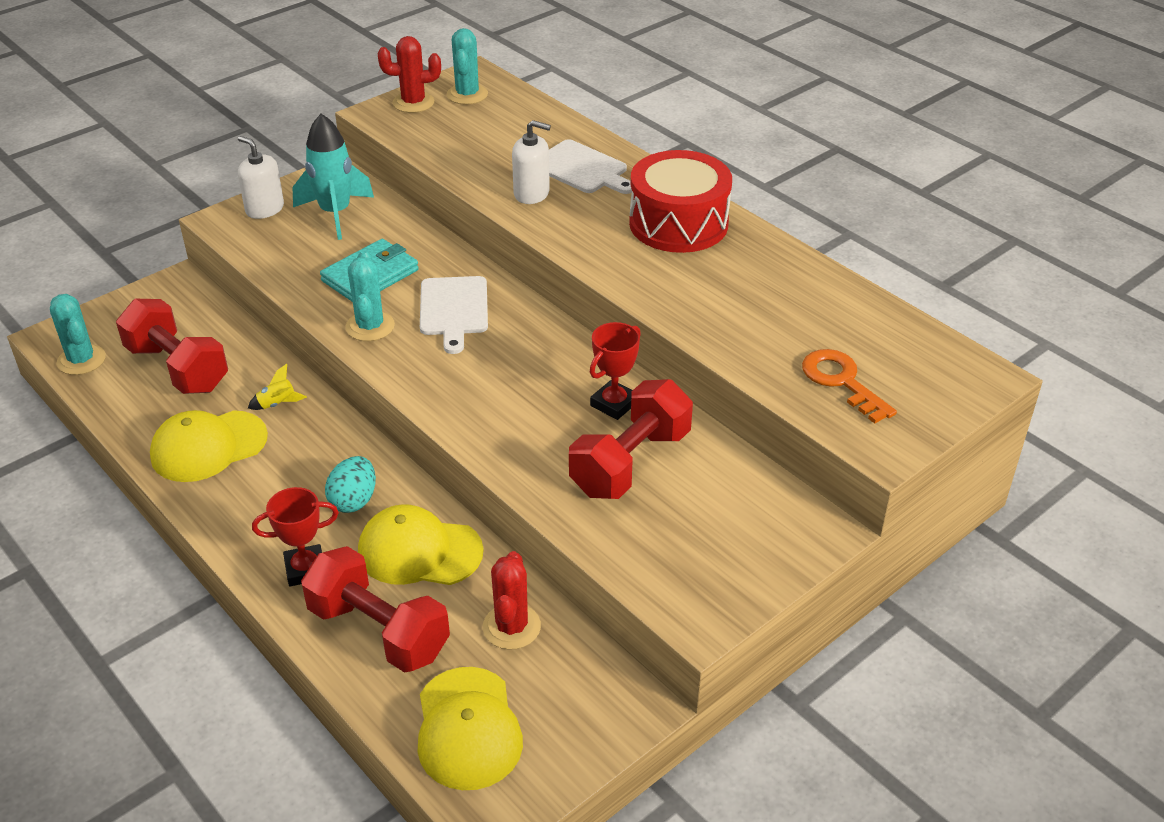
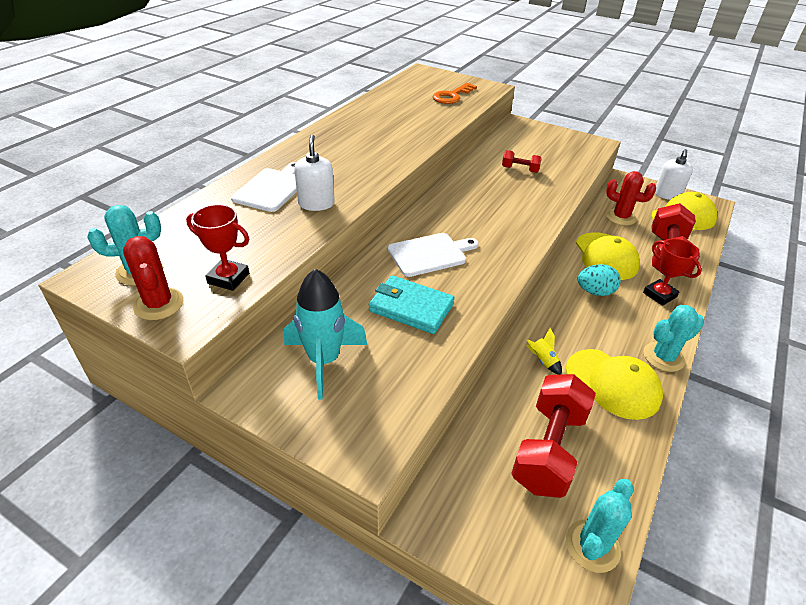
camera: 110 degrees left, 0 degrees up
(264, 209) = (333, 423): white soap dispenser -> white soap dispenser (667, 195)
(370, 326) = (474, 289): turquoise cactus -> turquoise cactus (663, 357)
(511, 627) = (620, 217): red cactus -> red cactus turned 45 degrees clockwise
(614, 404) = (479, 180): red trophy -> red trophy (228, 278)
(630, 463) = (520, 169): red dumbbell -> red dumbbell, size x0.49
(678, 223) = (332, 146): red drum -> none

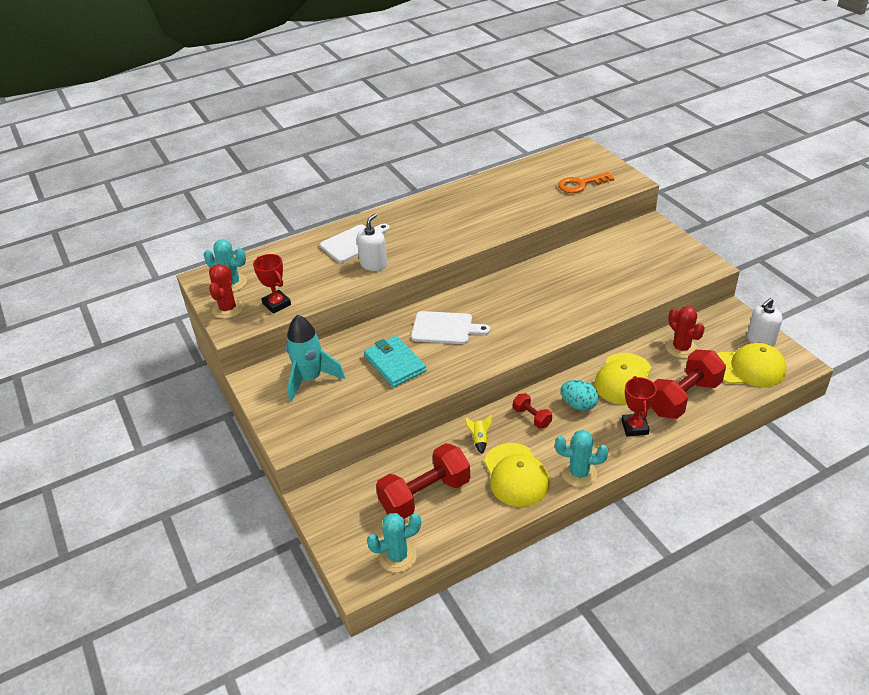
camera: 35 degrees right, 0 degrees up
(520, 169) = (598, 274): red dumbbell -> red dumbbell (532, 417)

